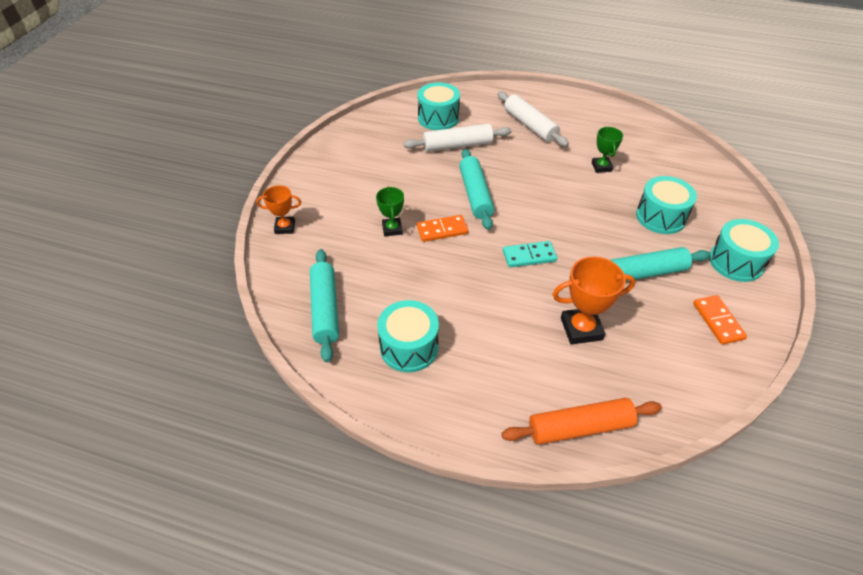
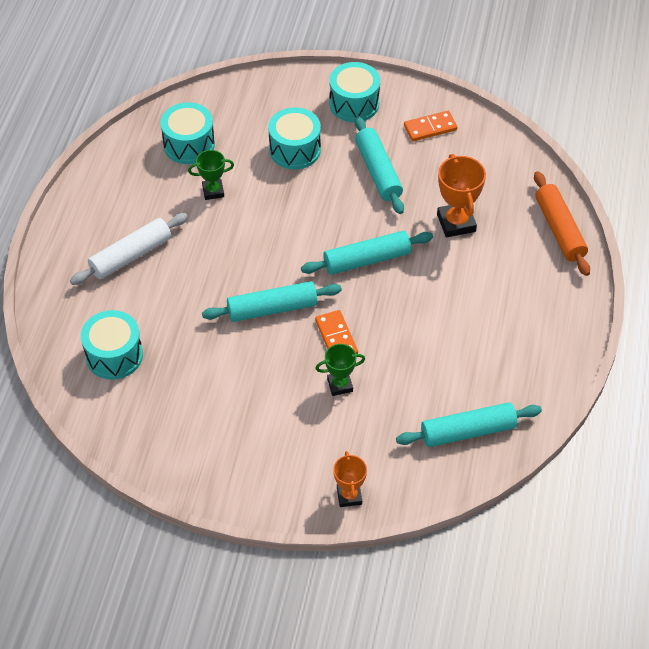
camera: 95 degrees left, 5 degrees up
(409, 347) = (502, 353): turquoise drum -> turquoise drum (189, 145)
(457, 145) = (176, 330): white rolling pin -> none
(529, 256) = (367, 260): turquoise domino -> turquoise rolling pin

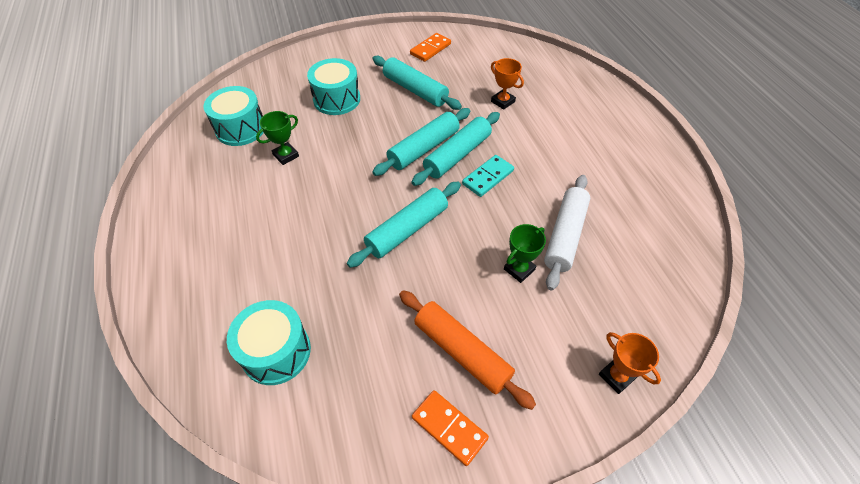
camera: 30 degrees left, 0 degrees up
(131, 256) = (238, 242): white rolling pin -> white rolling pin (565, 235)
(336, 337) = (482, 228): orange domino -> orange domino (449, 428)
(354, 104) = (361, 53): turquoise drum -> none
(378, 294) = (487, 177): none -> turquoise domino
(456, 223) = (502, 101): orange trophy -> orange trophy, size x0.63
(468, 431) = (657, 255): turquoise rolling pin -> turquoise rolling pin (423, 148)
(559, 230) = (577, 78): orange rolling pin -> orange rolling pin (462, 352)

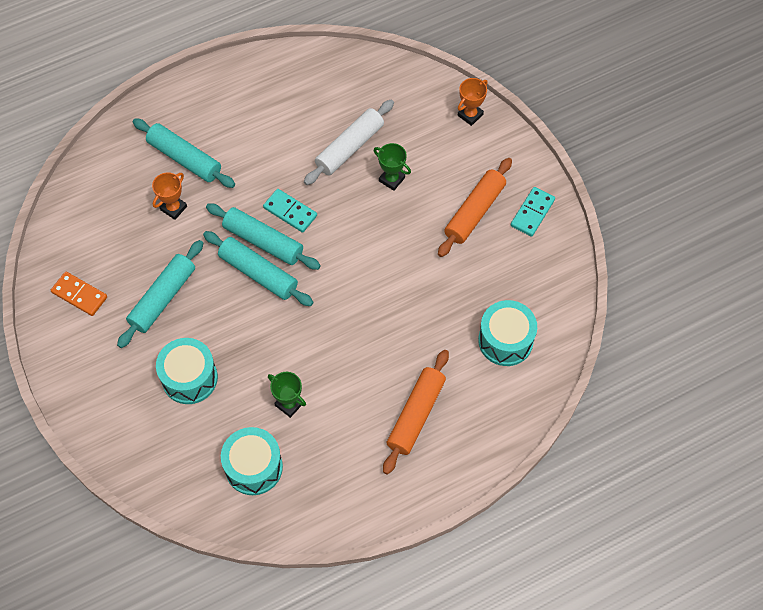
camera: 100 degrees left, 10 degrees up
(229, 247) = (416, 415): none -> orange rolling pin
(407, 230) = (366, 269): turquoise rolling pin -> turquoise rolling pin (184, 158)
(449, 428) = (532, 213): orange domino -> turquoise domino
(565, 235) = (349, 147): white rolling pin -> white rolling pin turned 60 degrees counterclockwise

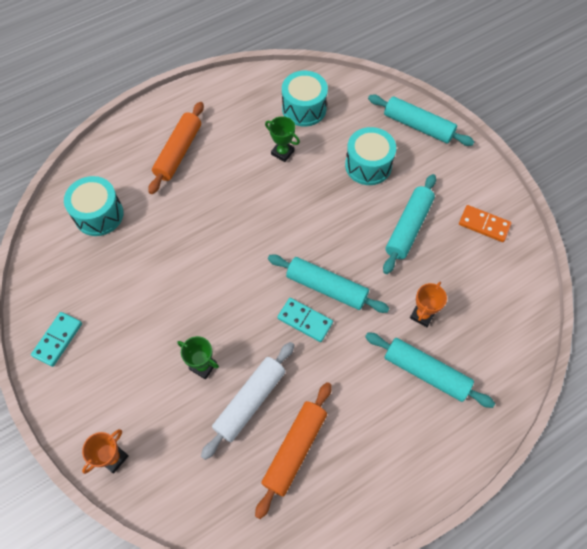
camera: 175 degrees right, 0 degrees up
(258, 273) = (326, 256): turquoise rolling pin -> turquoise rolling pin (418, 126)
(474, 212) = (117, 336): orange rolling pin -> orange rolling pin (294, 449)

